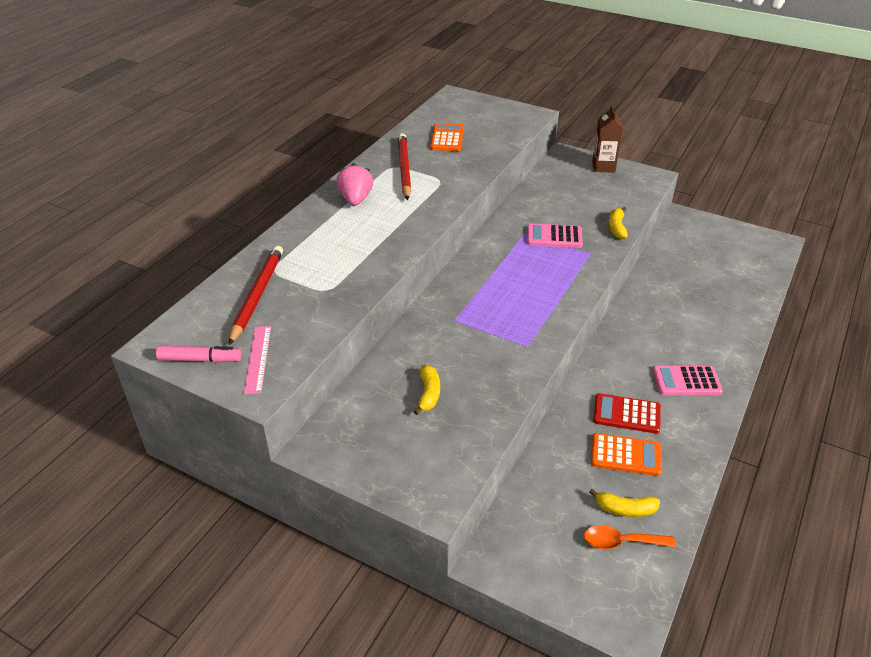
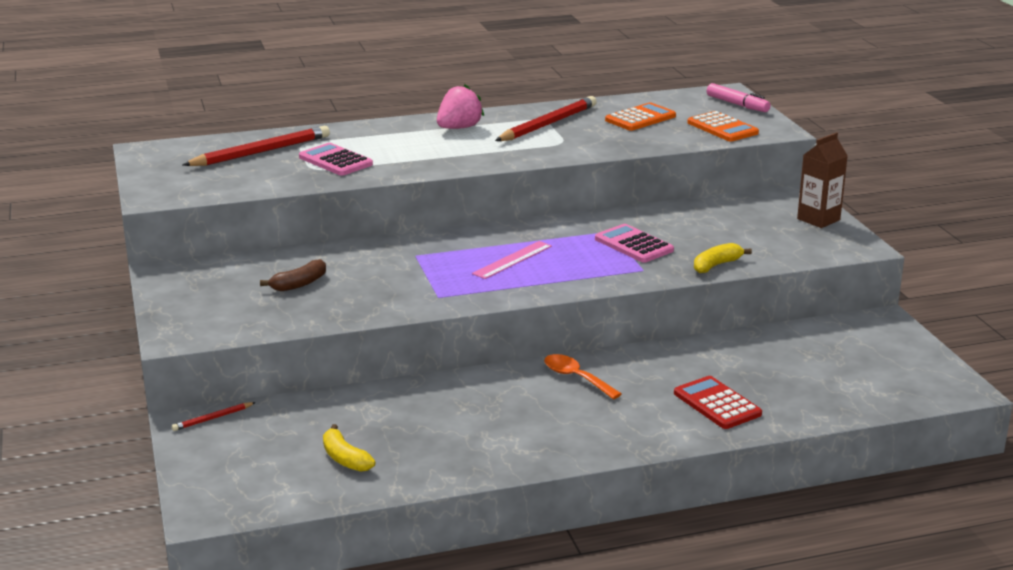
camera: 45 degrees right, 15 degrees down
(200, 359) = (155, 167): pink marker -> pink marker (737, 104)
(257, 359) = (188, 183): pink ruler -> pink ruler (512, 260)
(428, 394) = (299, 284): yellow banana -> brown banana
(499, 544) = (212, 418): none -> red pencil
(621, 542) = (300, 472): orange spoon -> orange spoon (576, 378)
(625, 455) = (418, 432): orange calculator -> orange calculator (722, 128)
(626, 414) = (478, 412): red calculator -> red calculator (717, 404)
(686, 381) = (585, 424): pink calculator -> pink calculator (335, 161)

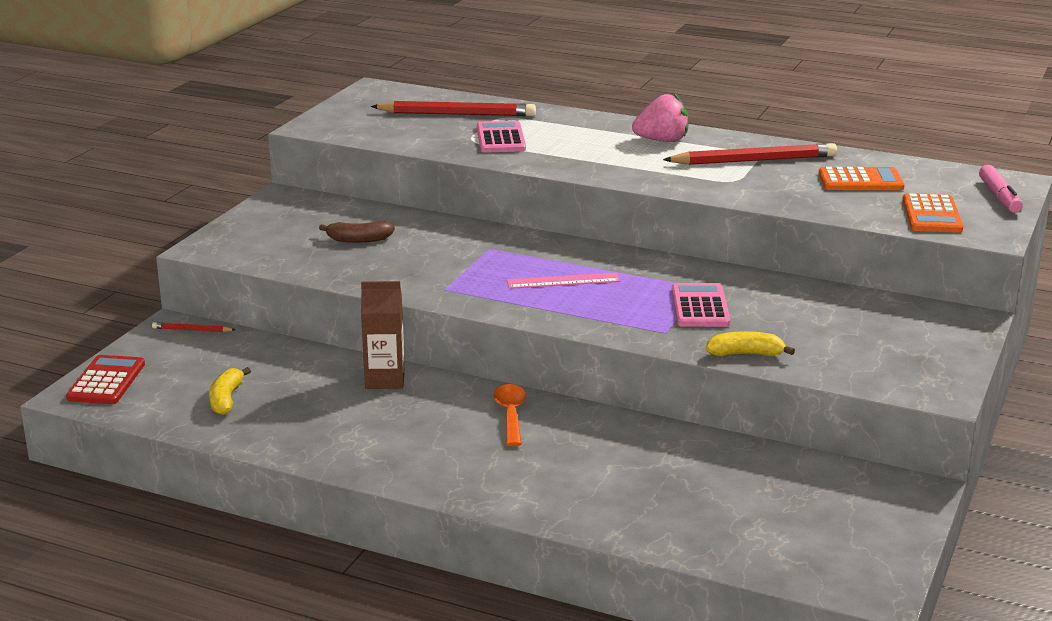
camera: 40 degrees right, 0 degrees up
(717, 404) = (595, 491): red calculator -> red calculator (106, 381)
(818, 219) = (946, 350): brown carton -> brown carton (385, 379)

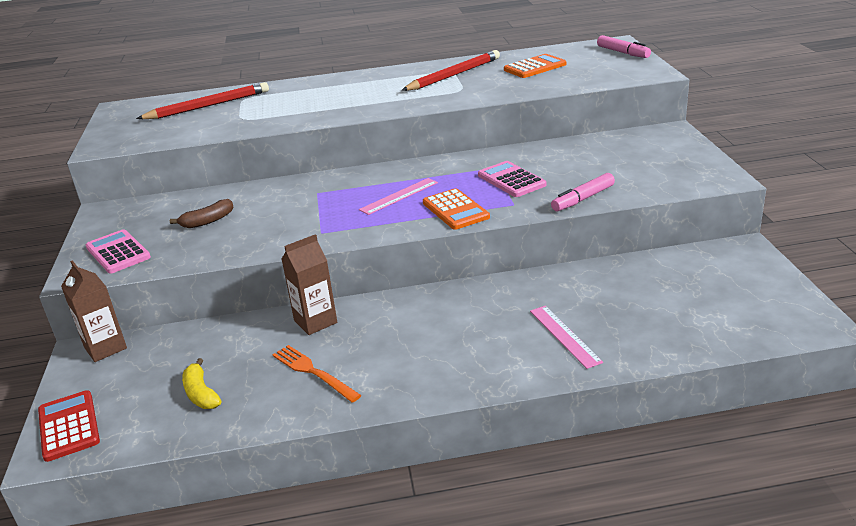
camera: 30 degrees left, 5 degrees up
(192, 330) = (105, 348): red pencil -> brown carton
(333, 421) = (313, 372): none -> orange fork
(500, 138) = (264, 111): pink calculator -> pink calculator (118, 252)
(510, 414) = (440, 308): orange spoon -> none
(595, 488) = (564, 336): none -> pink ruler
(662, 140) = (378, 81): pink strawberry -> none
(746, 354) = (583, 199): yellow banana -> pink marker
(932, 215) = (605, 73): orange calculator -> orange calculator (455, 210)

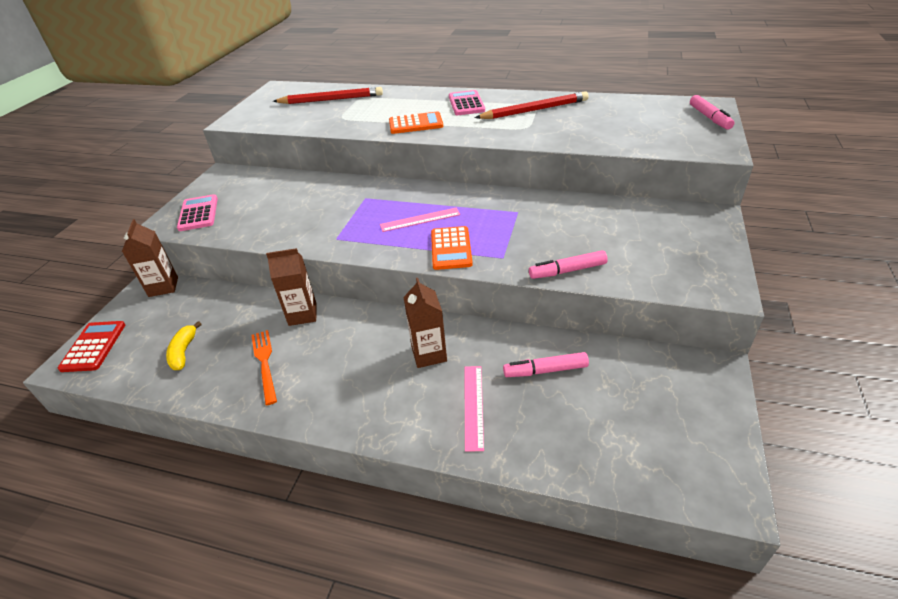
camera: 25 degrees right, 10 degrees up
(207, 221) = (273, 202): brown banana -> none
(485, 312) = (429, 354): none -> brown carton
(511, 180) = (521, 230): pink calculator -> pink calculator (466, 104)
(535, 67) = (611, 117): orange calculator -> orange calculator (416, 124)
(606, 291) = (545, 370): none -> pink marker

